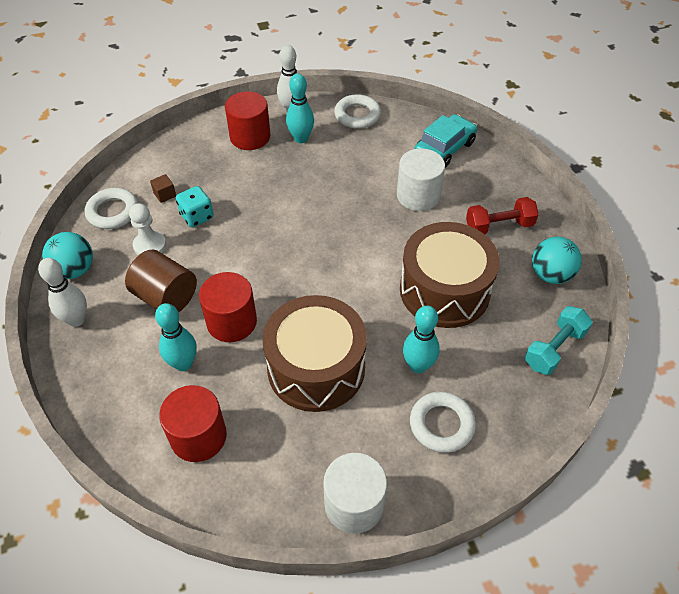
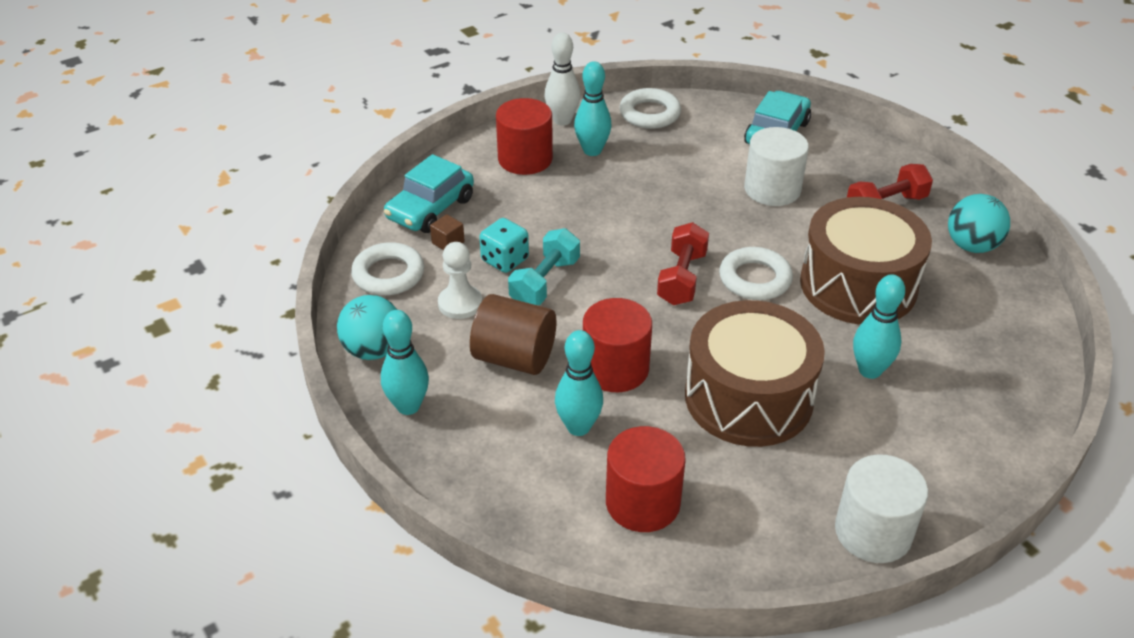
camera: 15 degrees left, 10 degrees down
(76, 320) = (408, 406): white bowling pin -> turquoise bowling pin
(166, 165) = (430, 208): none -> turquoise car
(315, 257) = (682, 278): none -> red dumbbell
(441, 424) = (930, 426): white ring -> white ring (755, 279)
(554, 349) = (1016, 321): turquoise dumbbell -> turquoise dumbbell (545, 282)

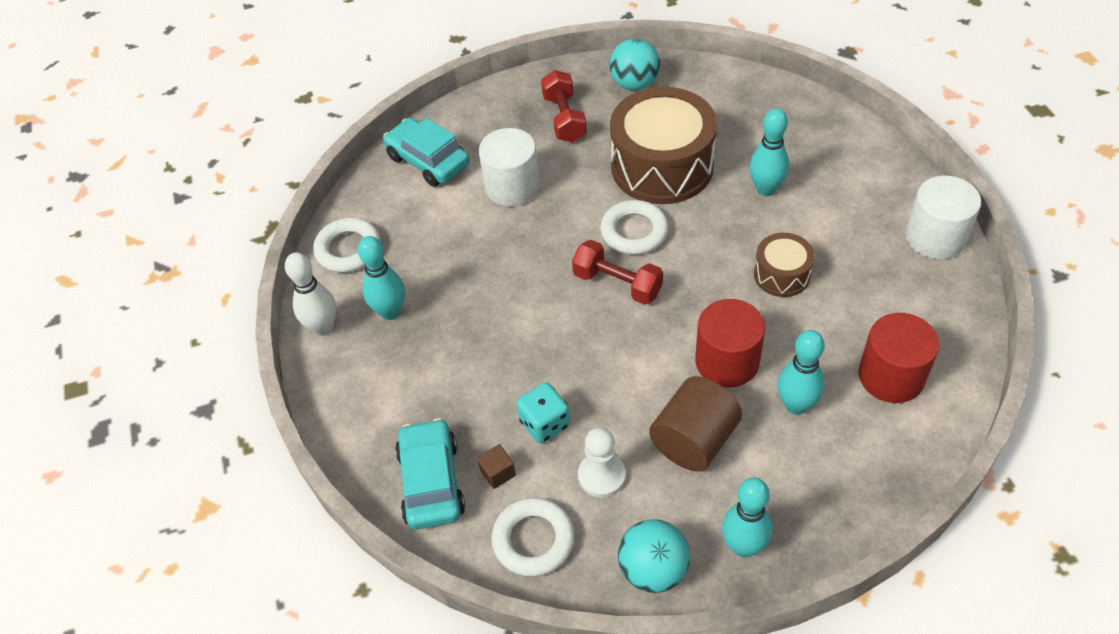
camera: 70 degrees left, 10 degrees up
(430, 208) = (431, 482): turquoise car -> turquoise car turned 150 degrees counterclockwise
(525, 159) = (378, 375): red cylinder -> none
(545, 282) = (590, 394): turquoise dumbbell -> none
(748, 397) = (782, 274): brown drum -> brown drum, size x0.50

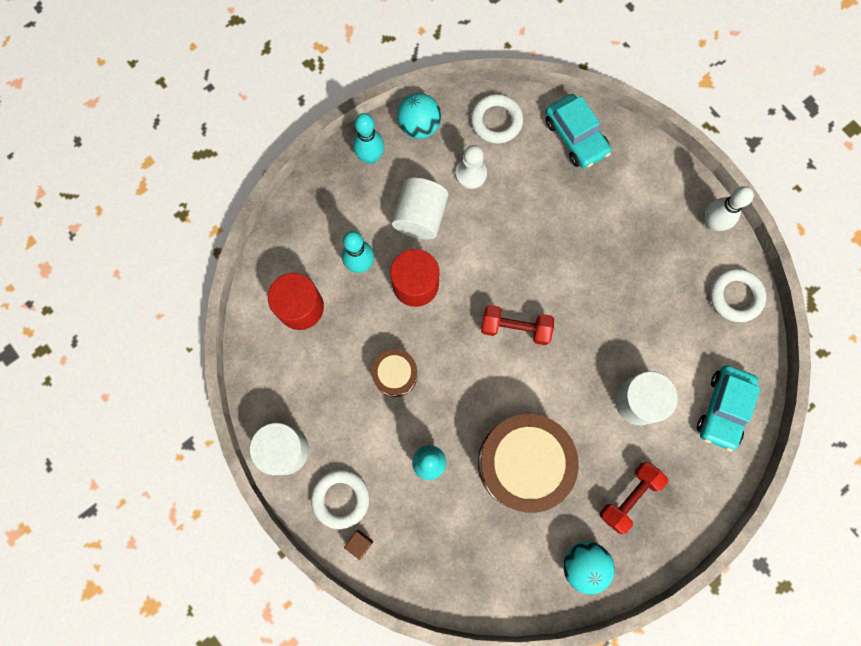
camera: 155 degrees right, 25 degrees up
(390, 312) = (671, 251): turquoise bowling pin -> none
(428, 161) = (723, 408): turquoise car -> turquoise car turned 90 degrees clockwise
(498, 473) = (537, 156): brown cube -> brown cube (359, 543)
(544, 424) = (521, 198): turquoise dice -> none
(564, 118) = (629, 497): red dumbbell -> red dumbbell turned 75 degrees clockwise
(634, 232) = (521, 383): white ring -> white ring (340, 498)
(694, 440) = (420, 217): brown cylinder -> white cylinder

